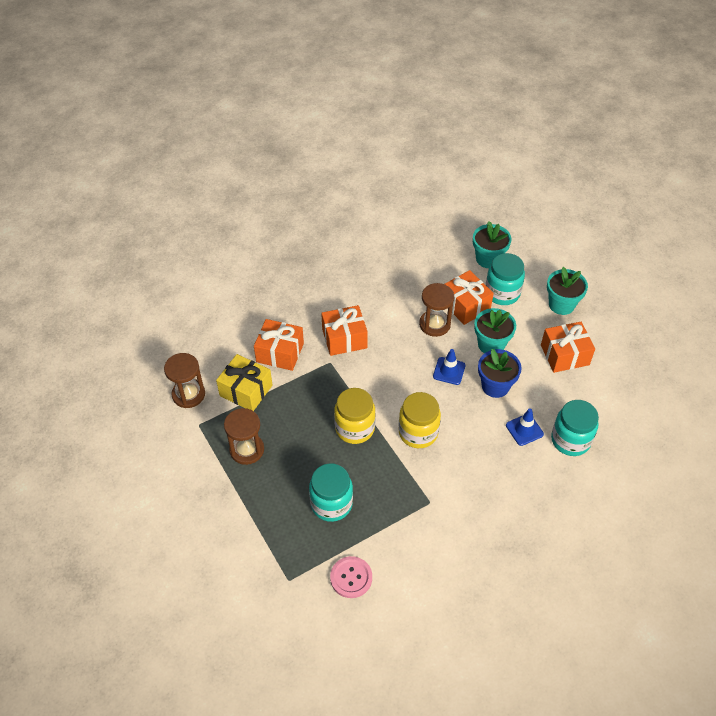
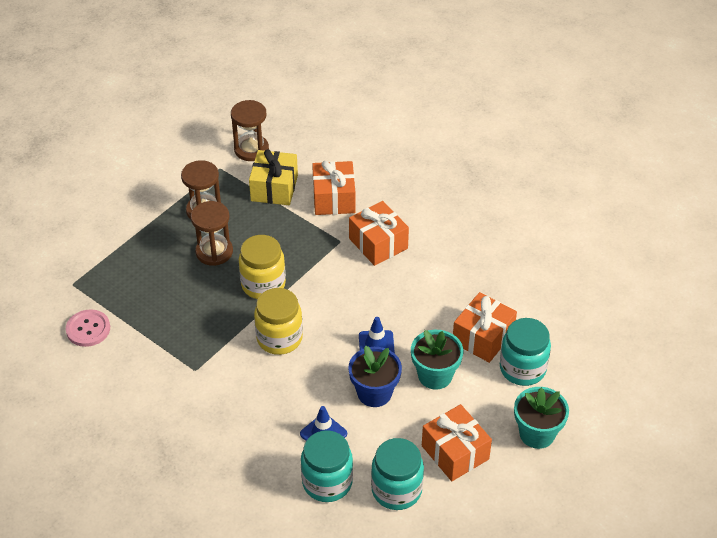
camera: 70 degrees right, 5 degrees down
(331, 504) = (165, 291): turquoise jar -> turquoise jar (396, 490)
(434, 324) = (438, 316): brown hourglass -> brown hourglass (214, 252)
(488, 259) = (572, 342): turquoise flower pot -> none

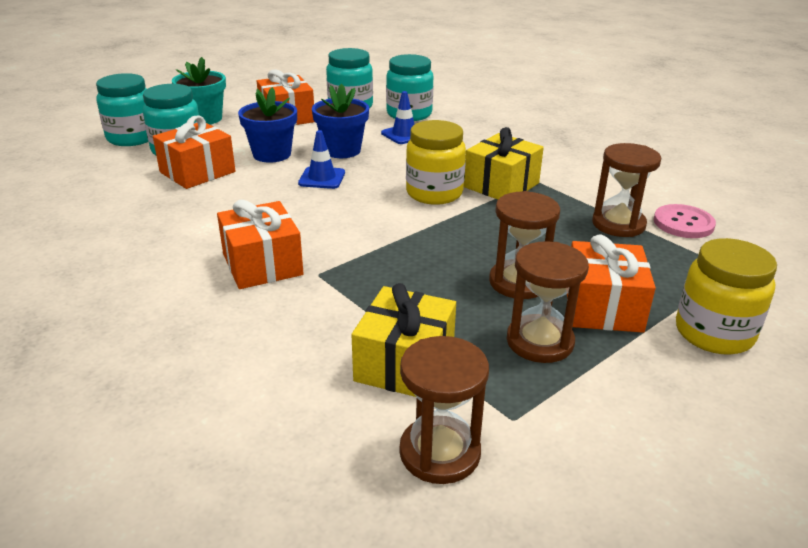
camera: 170 degrees left, 15 degrees down
(138, 320) = (618, 224): none -> brown hourglass
(225, 358) = (501, 185): none -> yellow gift
(263, 284) = (447, 239): yellow jar -> yellow jar (714, 333)
(334, 198) = (301, 332): orange gift -> orange gift (603, 307)
(435, 375) = (272, 154): turquoise flower pot -> blue flower pot
(579, 383) = (132, 138): none -> turquoise jar

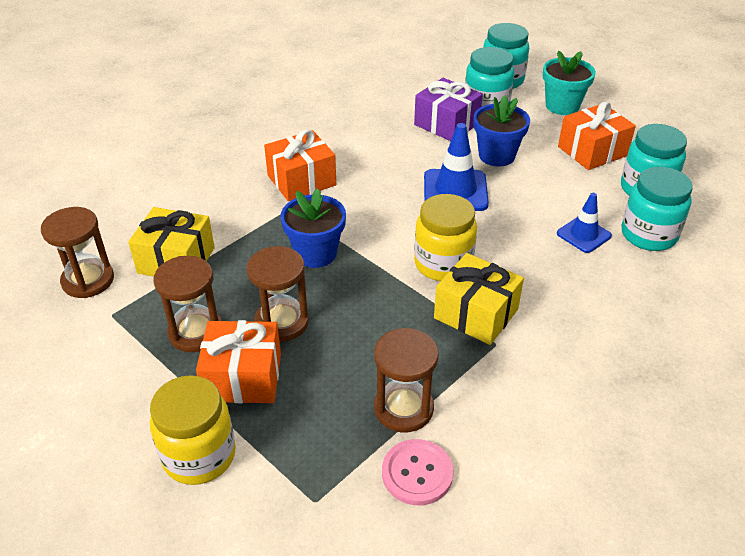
camera: 85 degrees right, 10 degrees up
(197, 172) = (446, 124): orange gift -> purple gift
(322, 178) = (455, 191): blue traffic cone -> blue traffic cone, size x1.60
(342, 150) = (522, 196): blue flower pot -> blue flower pot (315, 253)

